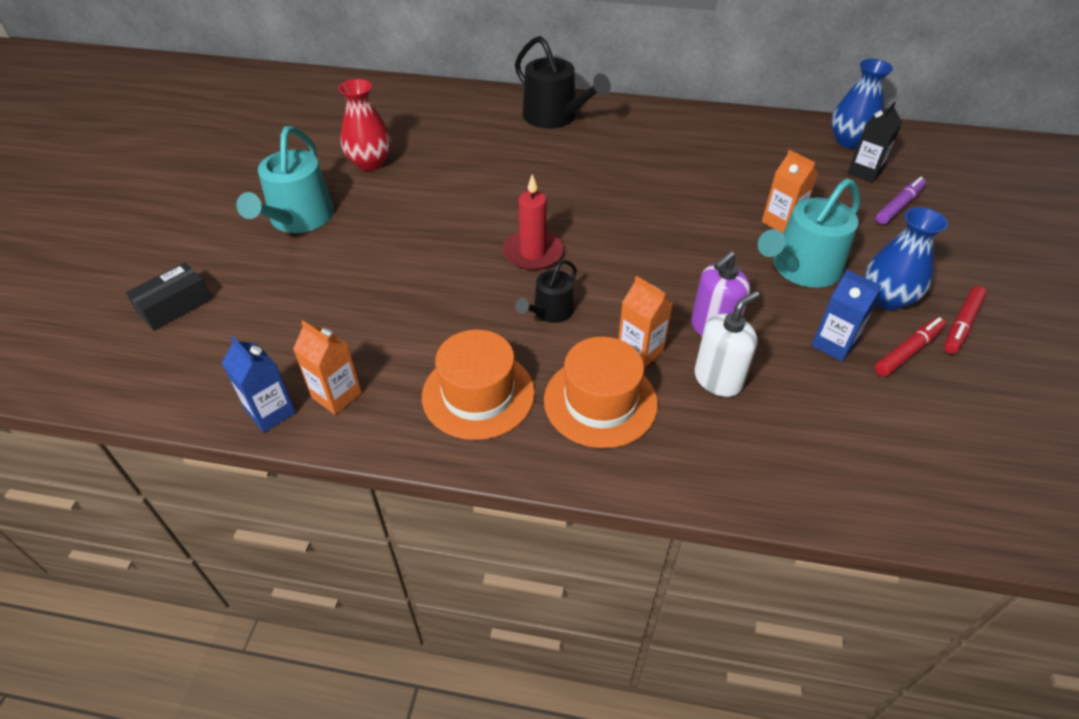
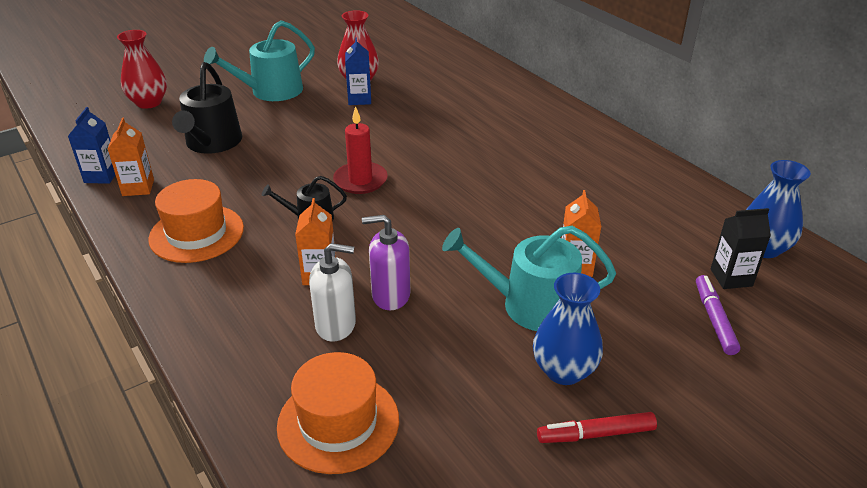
camera: 45 degrees right, 10 degrees down
(174, 306) = (149, 102): black box -> red vase
(555, 117) = (526, 109): black watering can -> black watering can (212, 143)
(600, 401) = (247, 284): orange hat -> orange hat (338, 422)
(833, 344) = (457, 366): blue carton -> blue carton (359, 99)
(898, 206) = (714, 320): purple marker -> purple marker turned 90 degrees counterclockwise
(907, 352) = (507, 414): red marker -> none

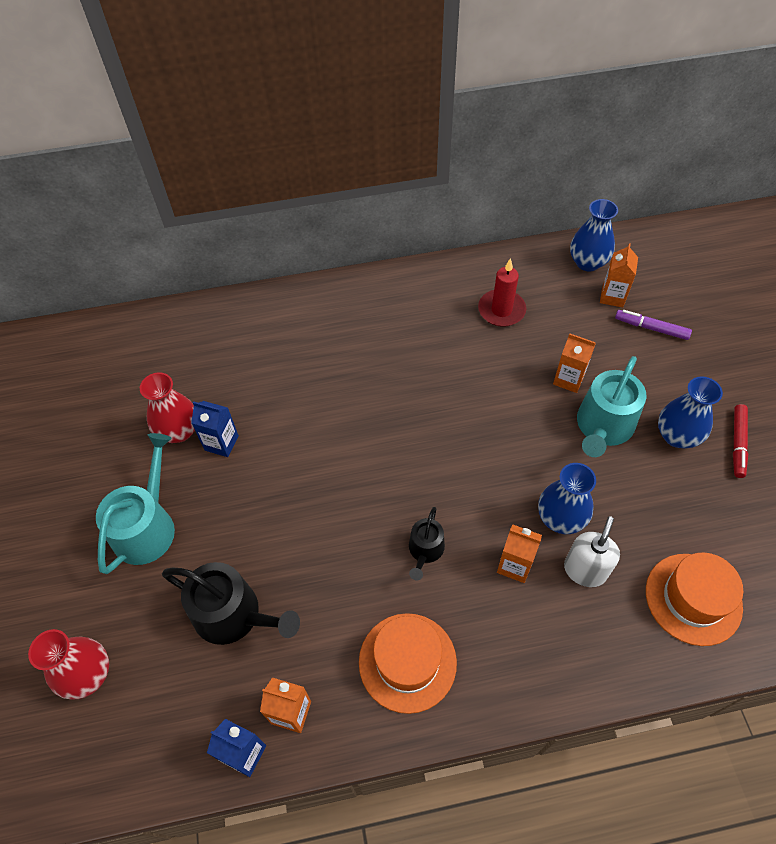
camera: 65 degrees left, 20 degrees up
(271, 91) = (147, 526): turquoise watering can -> turquoise watering can turned 150 degrees counterclockwise
(360, 180) = (381, 489): red candle -> red candle (501, 310)
(390, 295) = (560, 518): purple soap dispenser -> blue vase
(731, 277) = (612, 296): black carton -> orange carton

